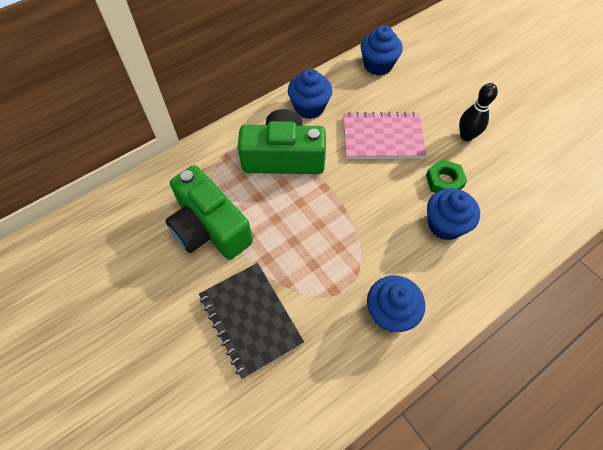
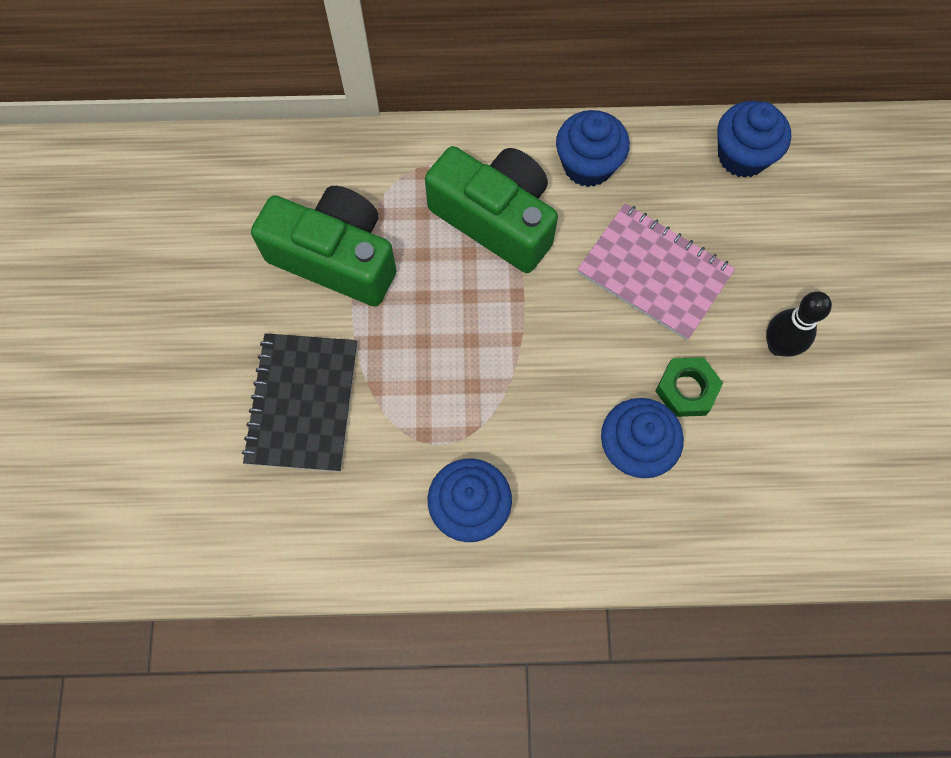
camera: 35 degrees right, 10 degrees up
(209, 228) = (336, 258): green camera -> green camera turned 120 degrees clockwise

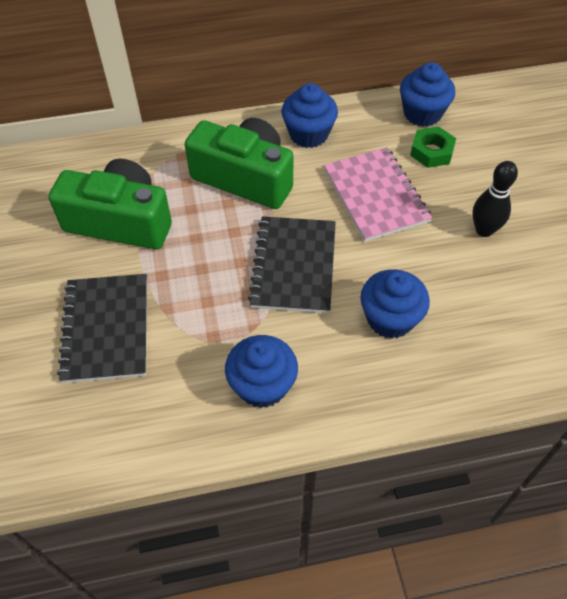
camera: 10 degrees left, 15 degrees down
(533, 356) = (294, 266): none -> black notebook
(654, 273) = (376, 195): pink notebook -> pink notebook turned 45 degrees clockwise
(686, 389) = (421, 270): green nut -> green nut (431, 151)

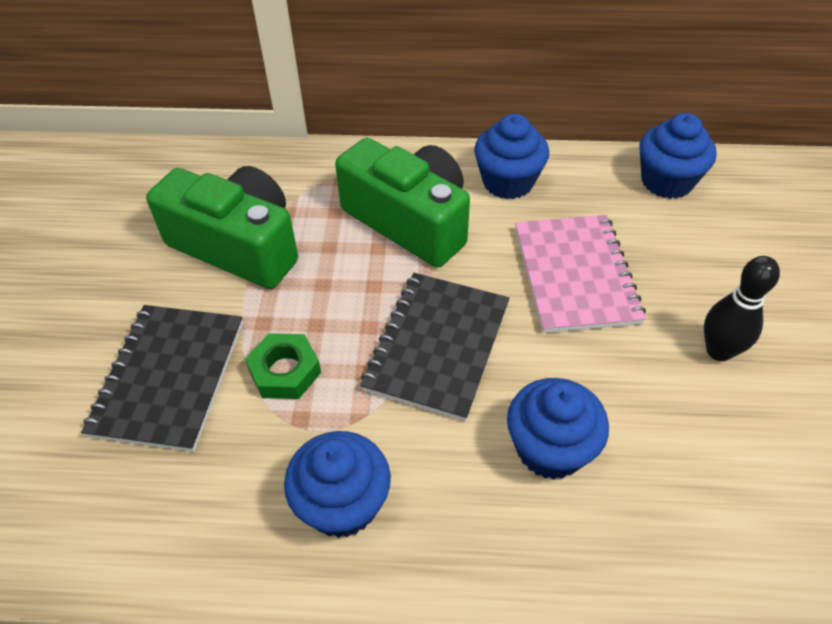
camera: 15 degrees right, 5 degrees down
(431, 151) = (668, 231): green nut -> green nut (285, 371)

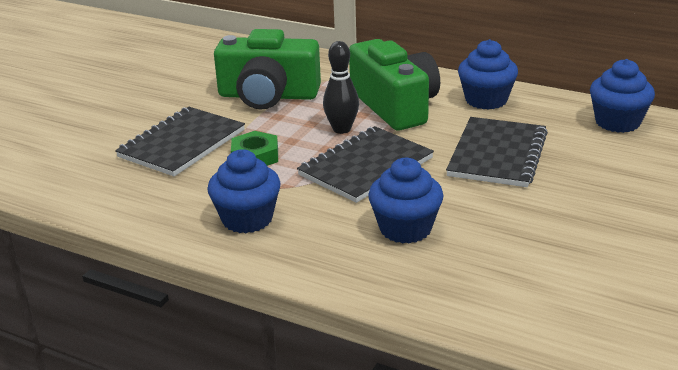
camera: 25 degrees right, 20 degrees down
(238, 246) = (268, 96): green camera -> green camera turned 135 degrees clockwise
(575, 275) = (497, 154): pink notebook -> black notebook
(719, 351) = (577, 213): black bowling pin -> black bowling pin (341, 129)

